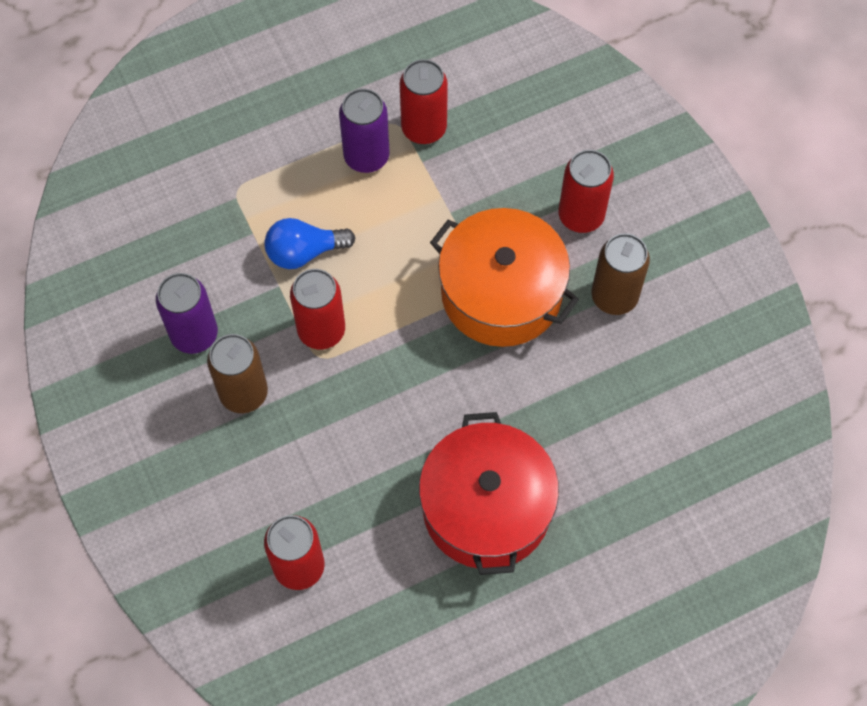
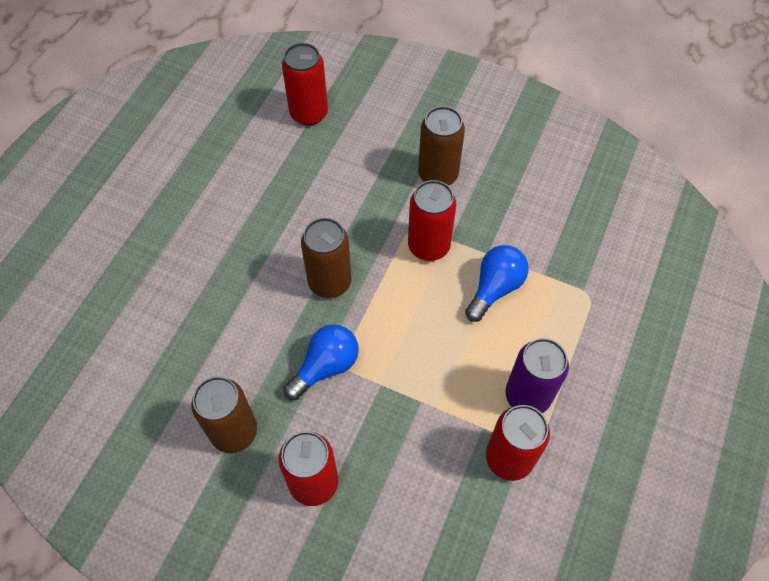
camera: 140 degrees right, 5 degrees down
(194, 334) = (506, 185): purple can -> none
(436, 363) = (330, 282): none -> brown can
(486, 508) = (218, 219): red pot -> none
(501, 293) = (325, 367): orange pot -> blue light bulb

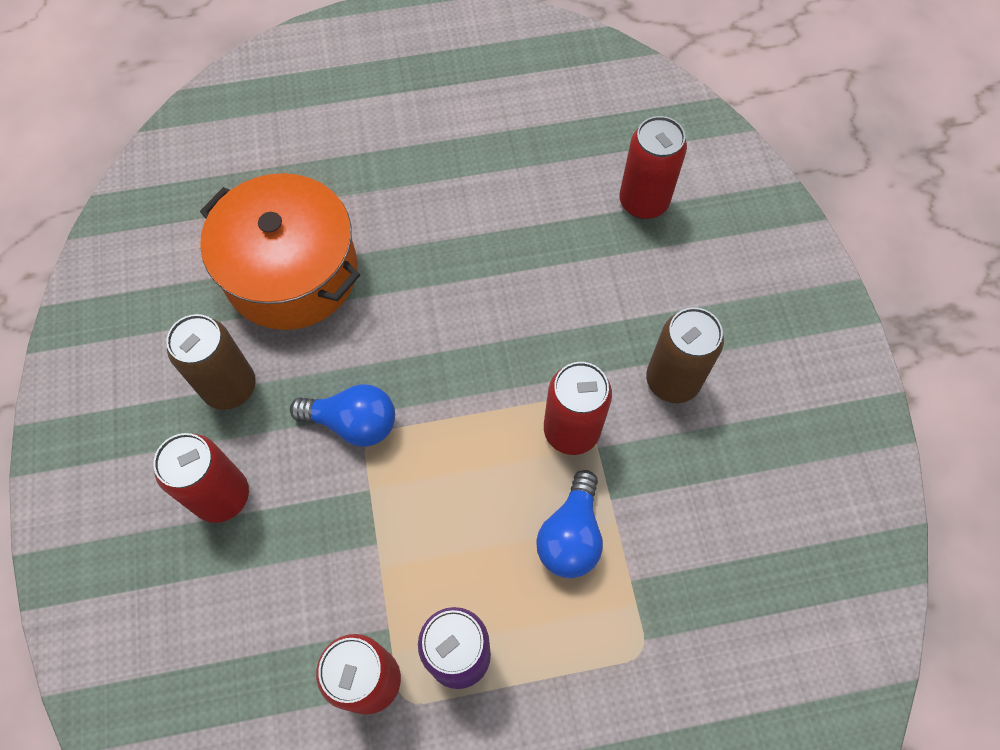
camera: 55 degrees right, 5 degrees up
(178, 341) = (291, 272): none -> orange pot
(330, 282) = (453, 361): brown can -> none
(495, 288) = (571, 536): blue light bulb -> blue light bulb turned 105 degrees clockwise

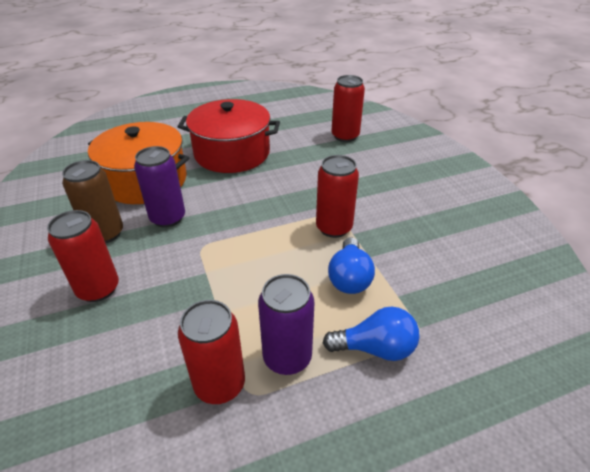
camera: 10 degrees left, 25 degrees down
(322, 367) = (168, 218): none -> purple can
(353, 423) = (191, 241): blue light bulb -> blue light bulb (375, 348)
(438, 221) = (232, 153): none -> red pot
(672, 381) = (387, 200): brown can -> none

